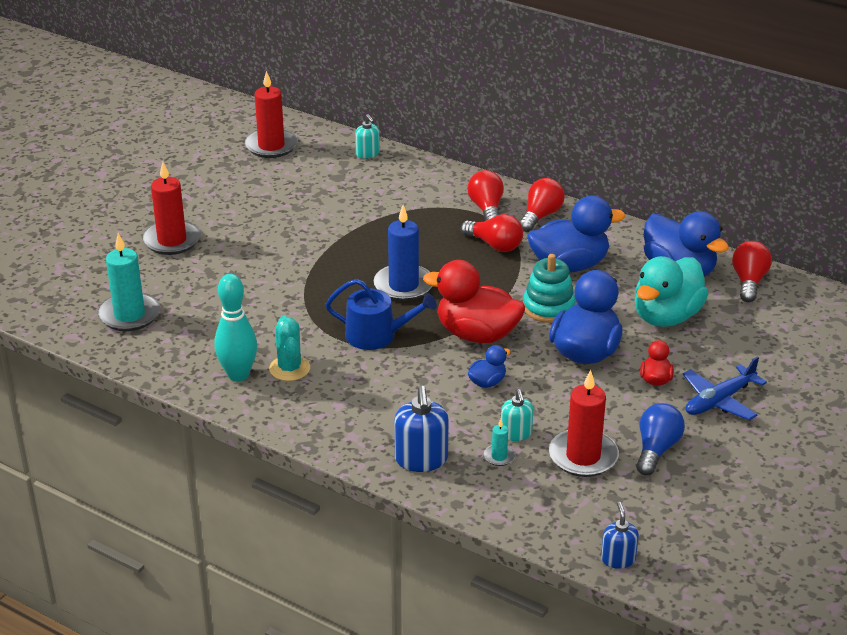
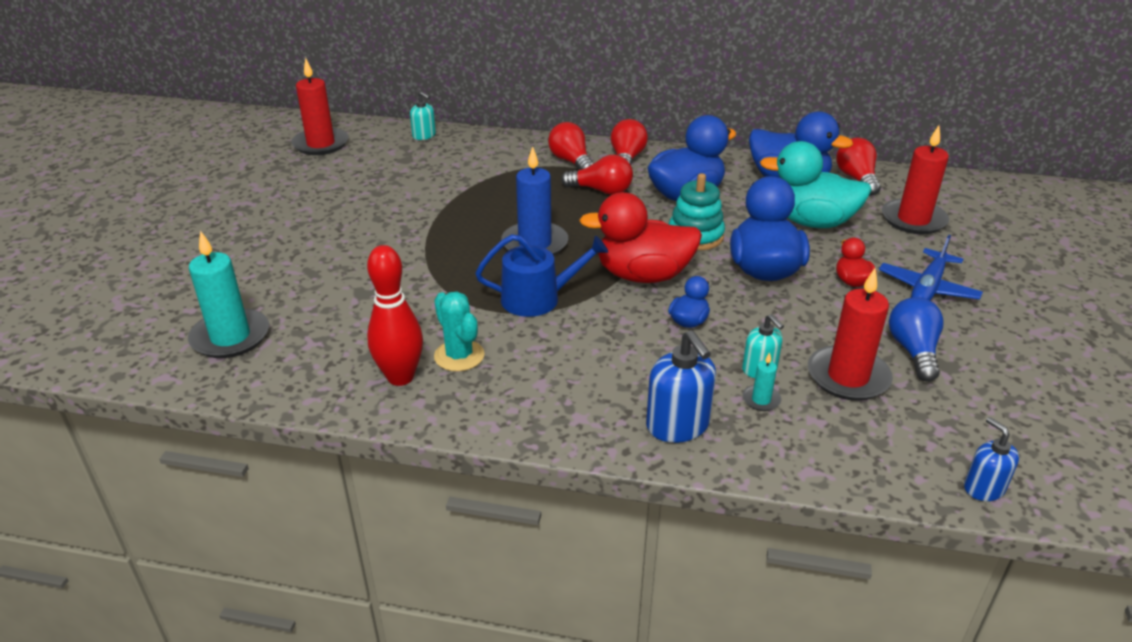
camera: 20 degrees left, 0 degrees up
(172, 240) = (250, 248): red candle -> red candle (913, 220)
(238, 375) = (400, 377): turquoise bowling pin -> red bowling pin
(666, 316) = (811, 222): turquoise duck -> turquoise duck turned 90 degrees clockwise

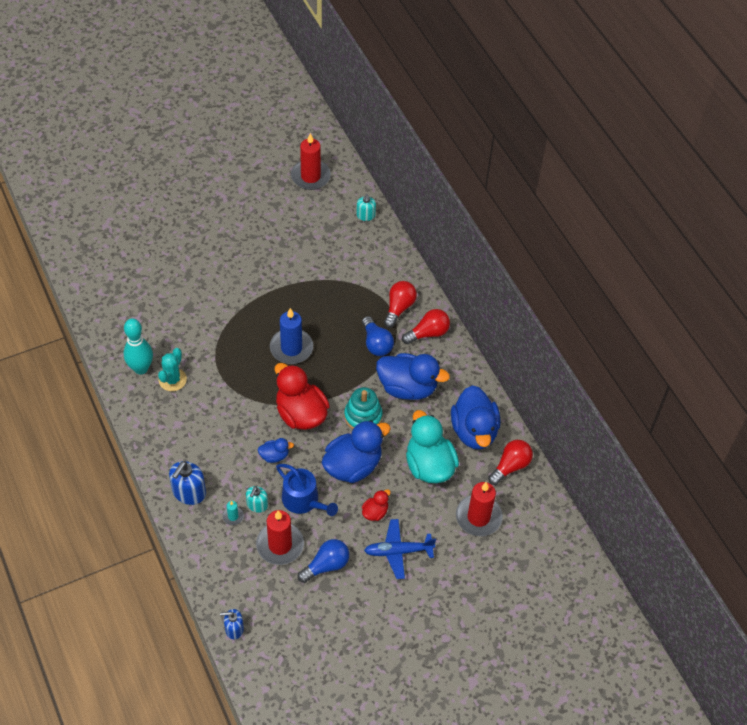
camera: 50 degrees right, 20 degrees up
(230, 337) = (117, 285): turquoise candle -> none
(400, 377) = (141, 368): red bowling pin -> turquoise bowling pin
(538, 298) = (242, 381): blue watering can -> blue watering can (304, 501)
(601, 191) = (376, 343): red light bulb -> blue light bulb
(983, 488) = (234, 629): blue soap dispenser -> blue soap dispenser turned 120 degrees counterclockwise

